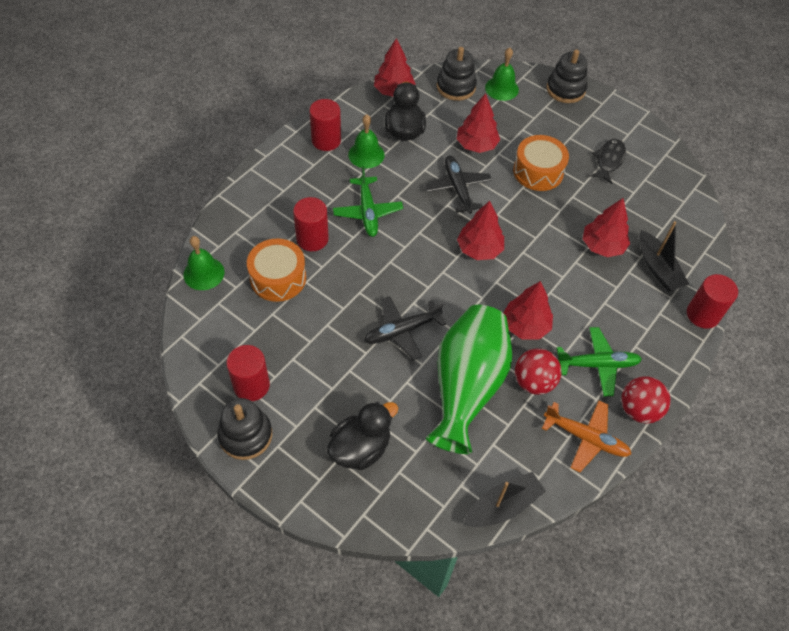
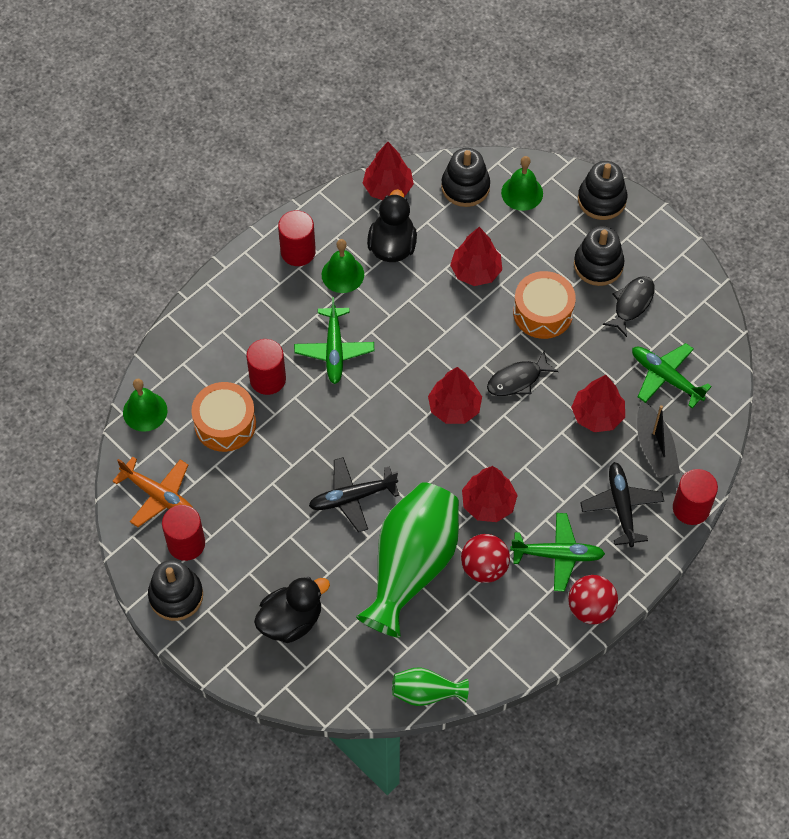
camera: 10 degrees right, 5 degrees up
(458, 188) = (443, 328): black plane -> black plane (621, 507)
(503, 506) = (426, 693): black boat -> green vase
(528, 223) = (517, 380): none -> black fish
(574, 134) = (598, 265): none -> black stacking toy
(585, 438) = (526, 632): orange plane -> orange plane (158, 495)
(652, 213) = (666, 378): none -> green plane

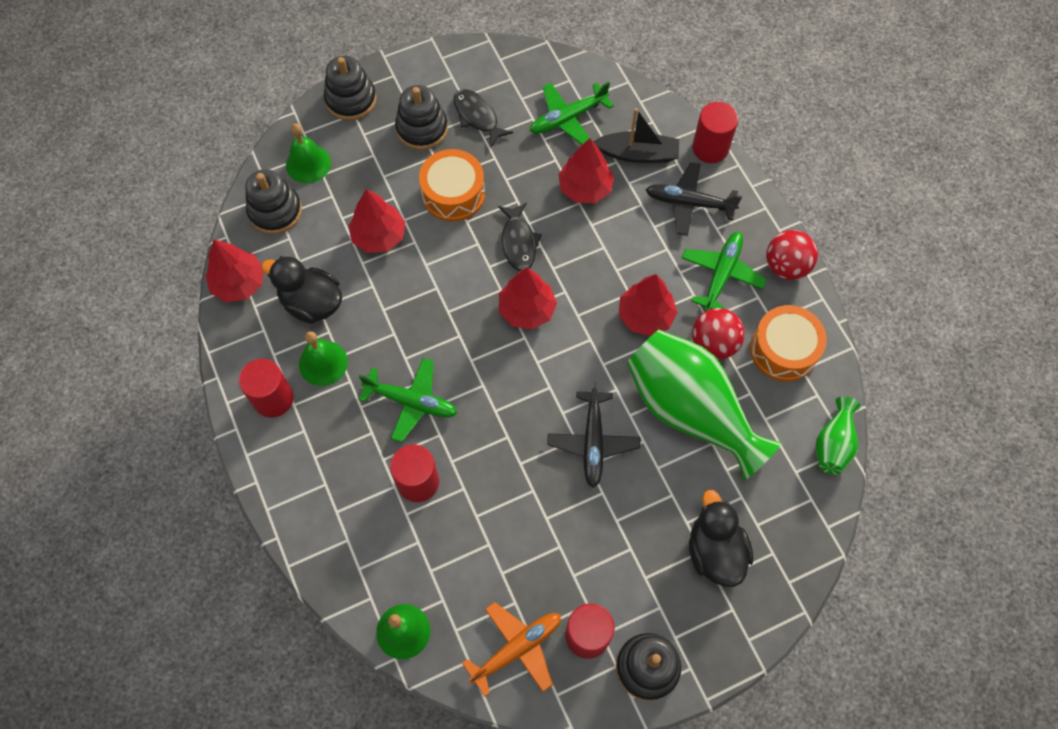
camera: 70 degrees left, 5 degrees up
(225, 424) = (455, 545): orange drum -> orange drum (783, 350)

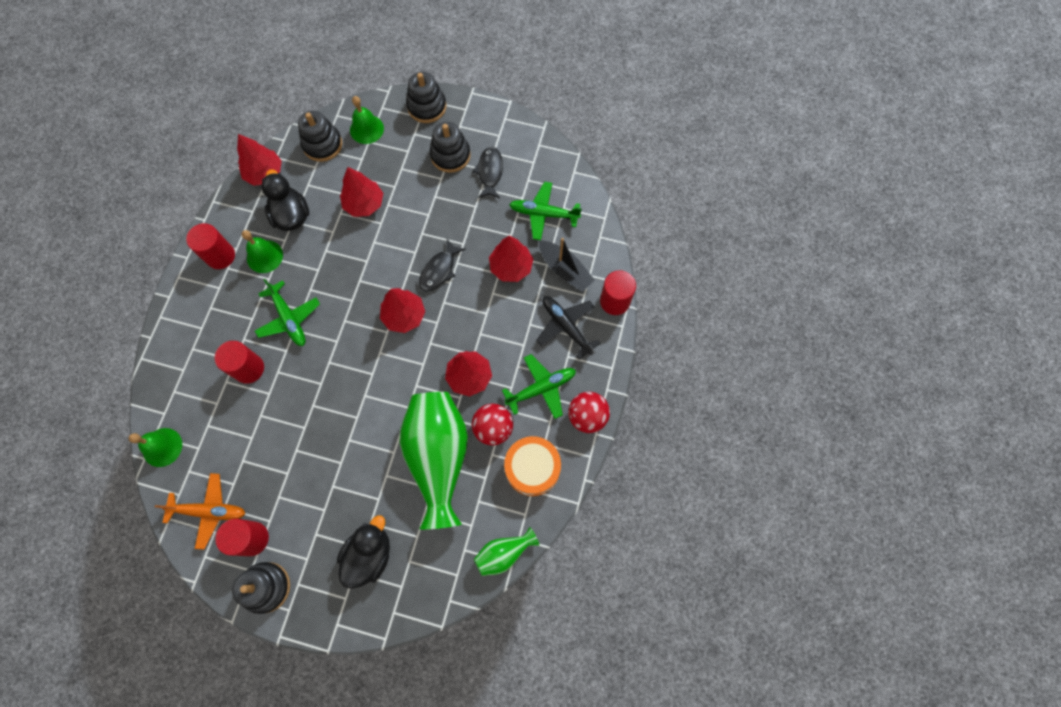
camera: 40 degrees right, 5 degrees up
(453, 194) = (430, 210): orange drum -> none
(593, 441) = (365, 427): black plane -> none

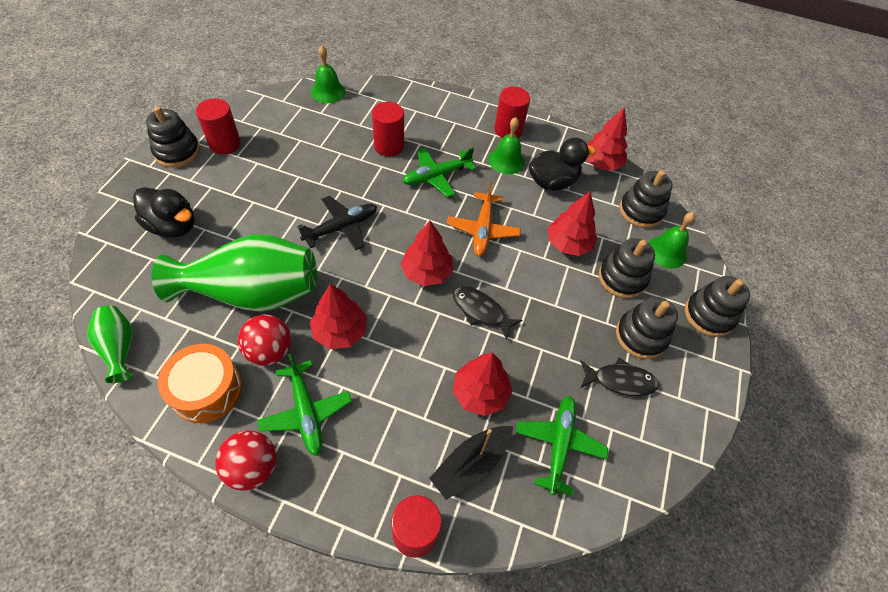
camera: 90 degrees right, 15 degrees down
(209, 511) = (261, 118): orange plane -> orange plane (483, 229)
(397, 164) = (622, 278): none -> black stacking toy
(566, 327) = (385, 455): black plane -> black plane (341, 228)

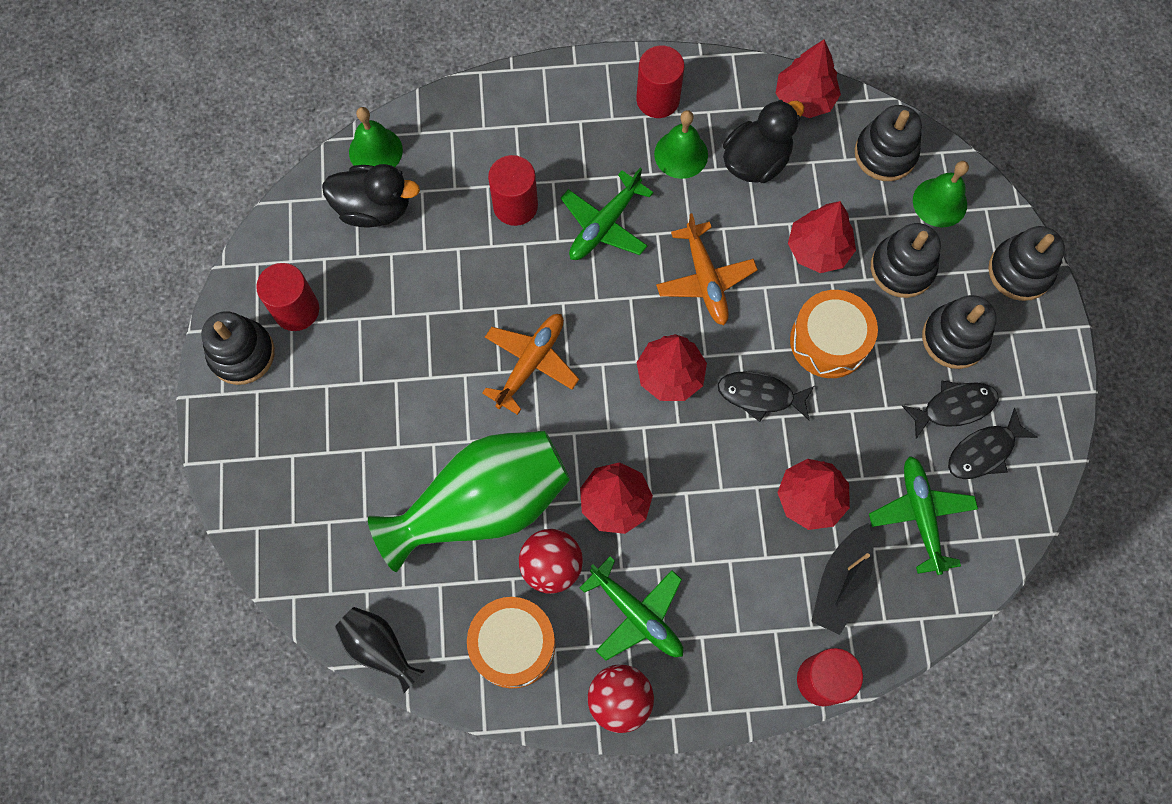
camera: 20 degrees left, 15 degrees up
(119, 348) = (379, 648): green vase -> black vase
(173, 226) = (321, 465): black duck -> black duck (374, 208)
(341, 228) = (530, 363): black plane -> orange plane
(548, 299) = (829, 341): none -> orange drum
(630, 422) = (984, 451): none -> black fish

